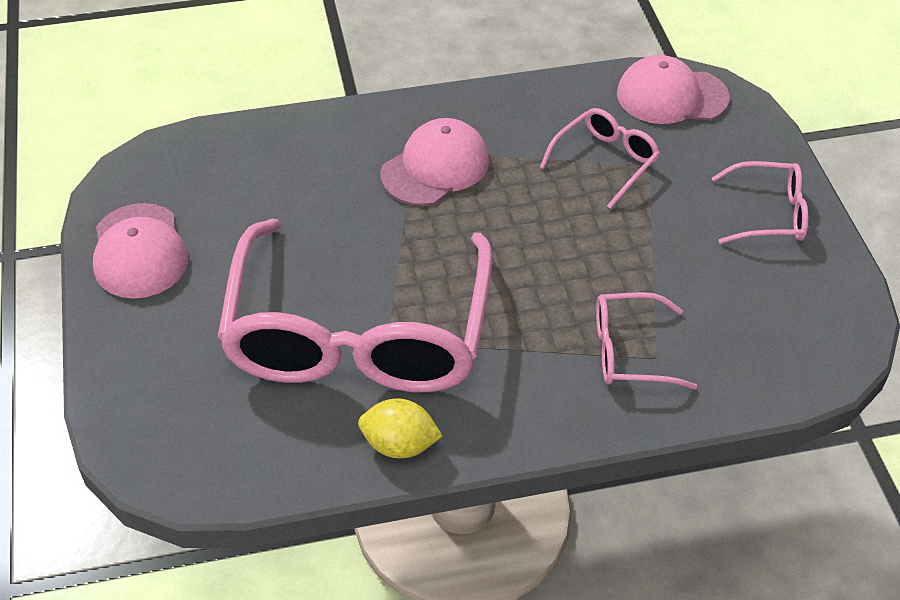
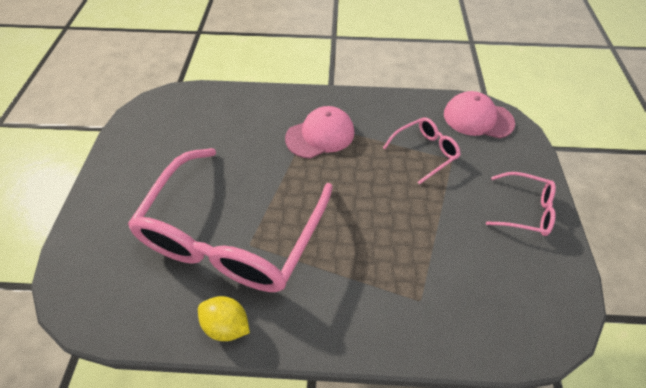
camera: 15 degrees right, 5 degrees up
(139, 251) = (133, 152): pink cap -> none
(629, 351) = (403, 291): pink glasses -> none

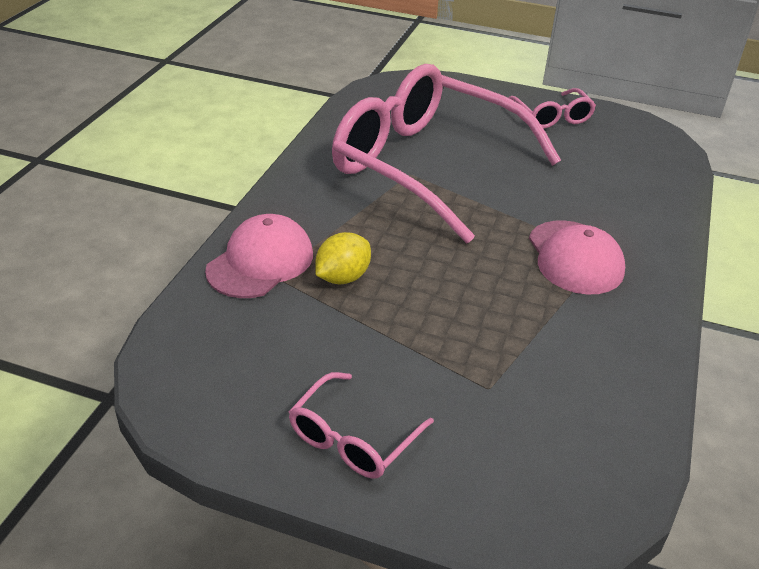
camera: 105 degrees right, 15 degrees down
(227, 325) = (325, 150): yellow lemon -> yellow lemon (343, 277)
(425, 152) = (514, 360): pink glasses -> pink glasses (551, 117)
(478, 118) = (589, 470): pink cap -> pink cap (260, 262)

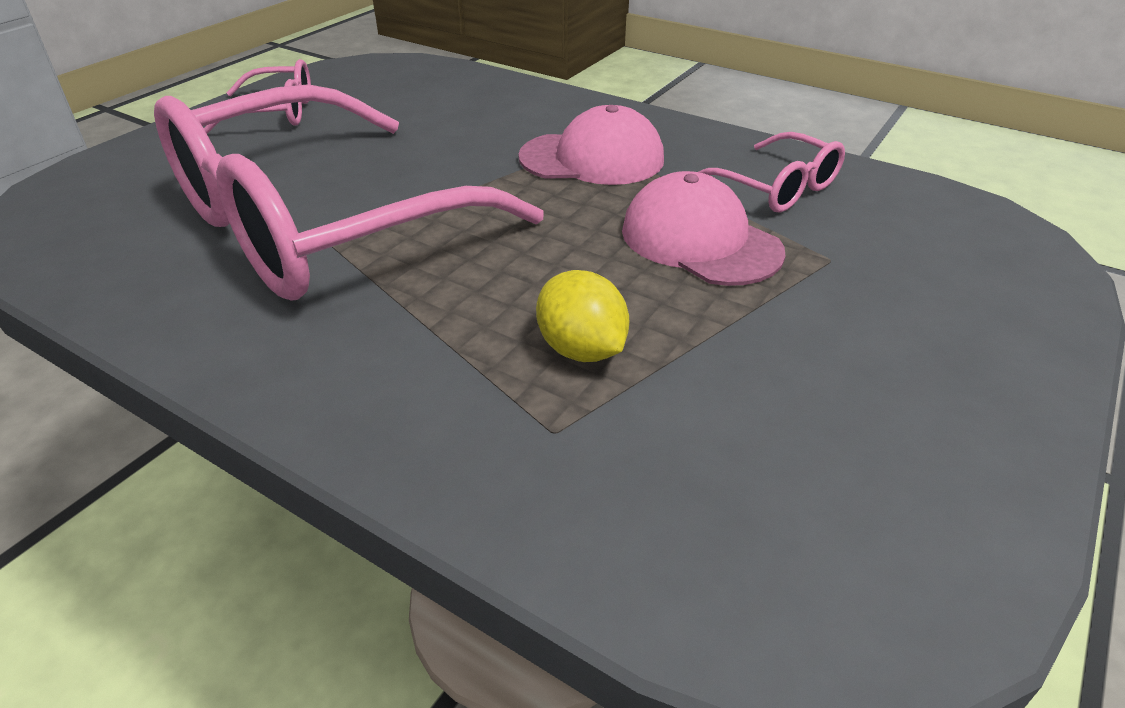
camera: 75 degrees left, 0 degrees up
(260, 262) = (506, 448): pink cap -> pink cap (700, 241)
(353, 438) = (947, 386): pink glasses -> pink glasses (776, 188)

